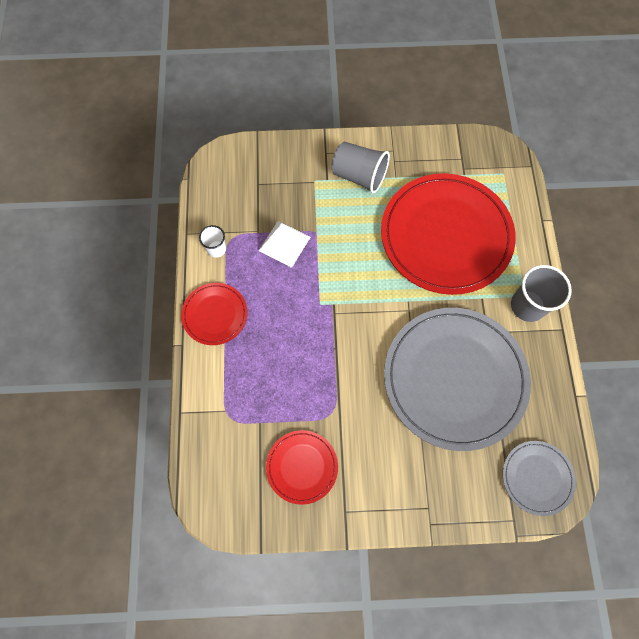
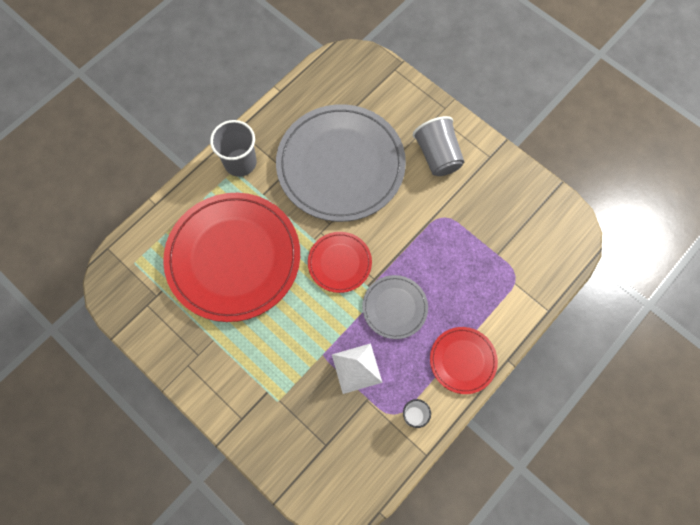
camera: 135 degrees left, 0 degrees up
(302, 467) = (493, 203): red plate -> red plate (339, 263)
(359, 176) = (239, 369): grey cup -> grey cup (437, 155)
(537, 477) = (356, 75): grey plate -> grey plate (394, 307)

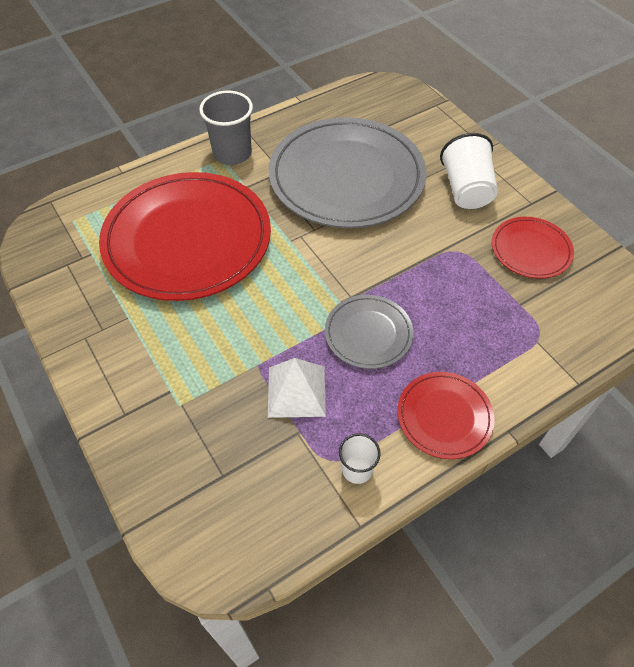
camera: 15 degrees right, 15 degrees down
(339, 263) = (313, 271): red plate -> red plate (531, 250)
(437, 155) = (466, 190): grey cup -> white cup

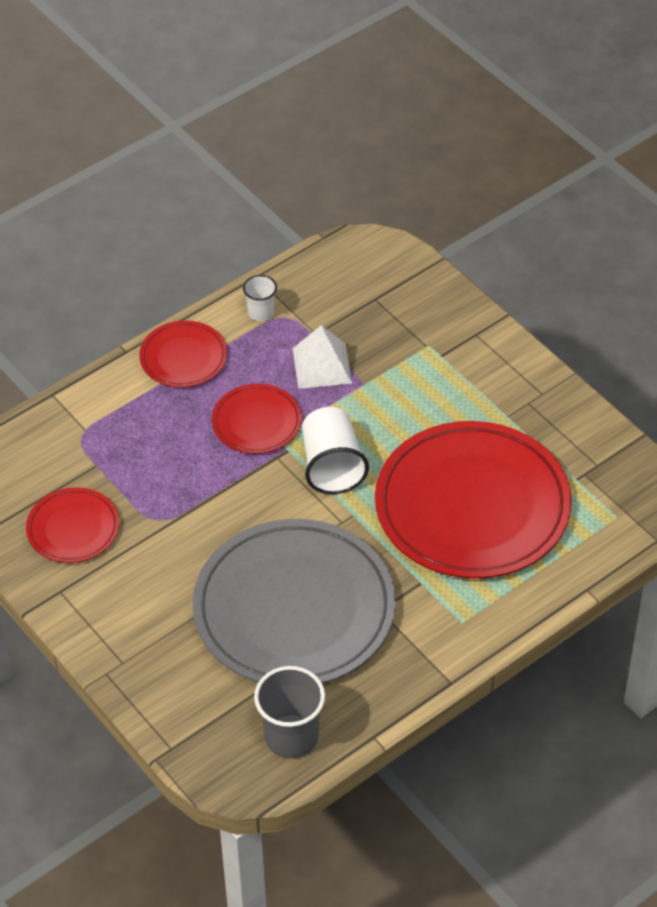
camera: 175 degrees right, 5 degrees down
(232, 153) = (451, 632): grey cup -> grey cup (291, 737)
(368, 333) = (256, 422): grey plate -> red plate
(466, 190) = (140, 603): white cup -> white cup (332, 466)

